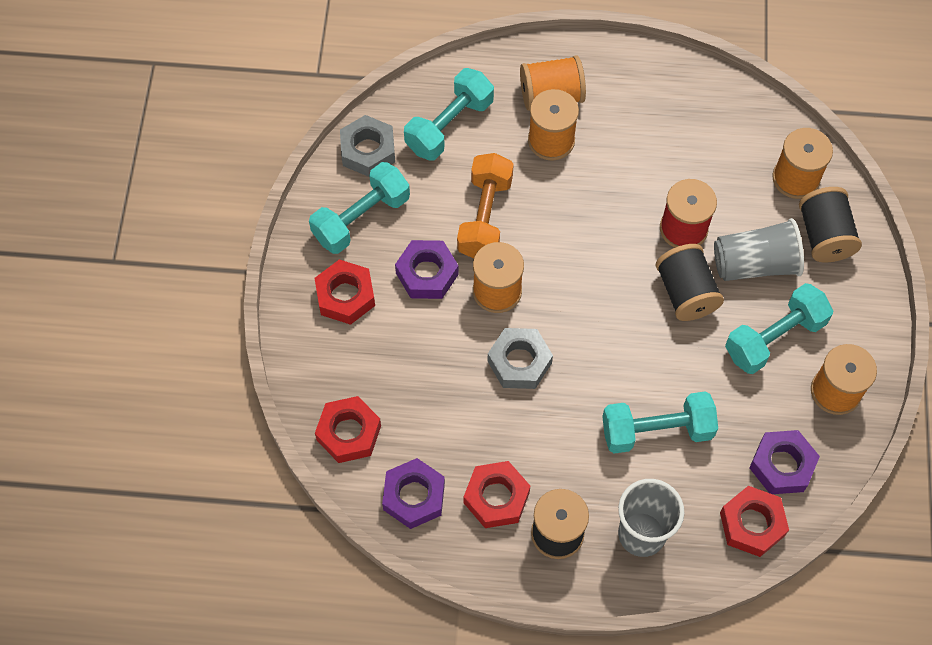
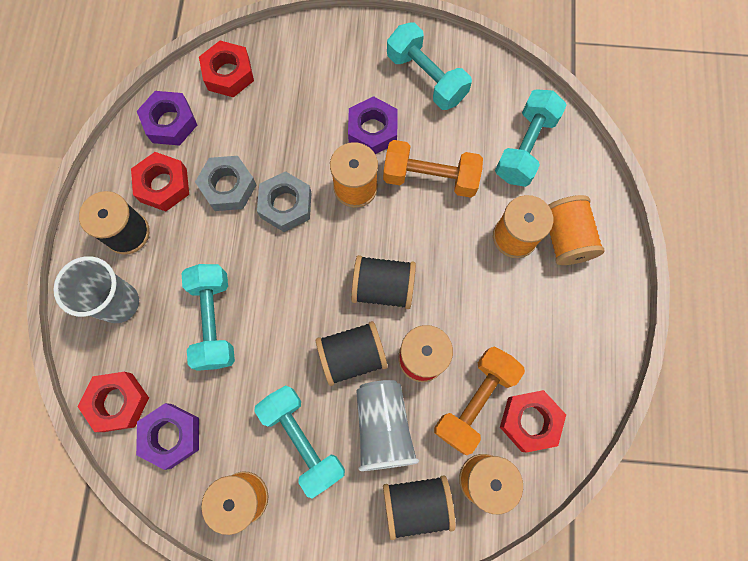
camera: 90 degrees right, 10 degrees up
(345, 296) = (352, 68): red nut -> red nut (529, 421)
(368, 151) = (494, 81): grey nut -> grey nut (228, 187)
(449, 125) = (525, 147): turquoise dumbbell -> turquoise dumbbell turned 75 degrees clockwise
(611, 264) = (383, 287): none -> black spool
(722, 183) = (475, 401): none -> orange dumbbell

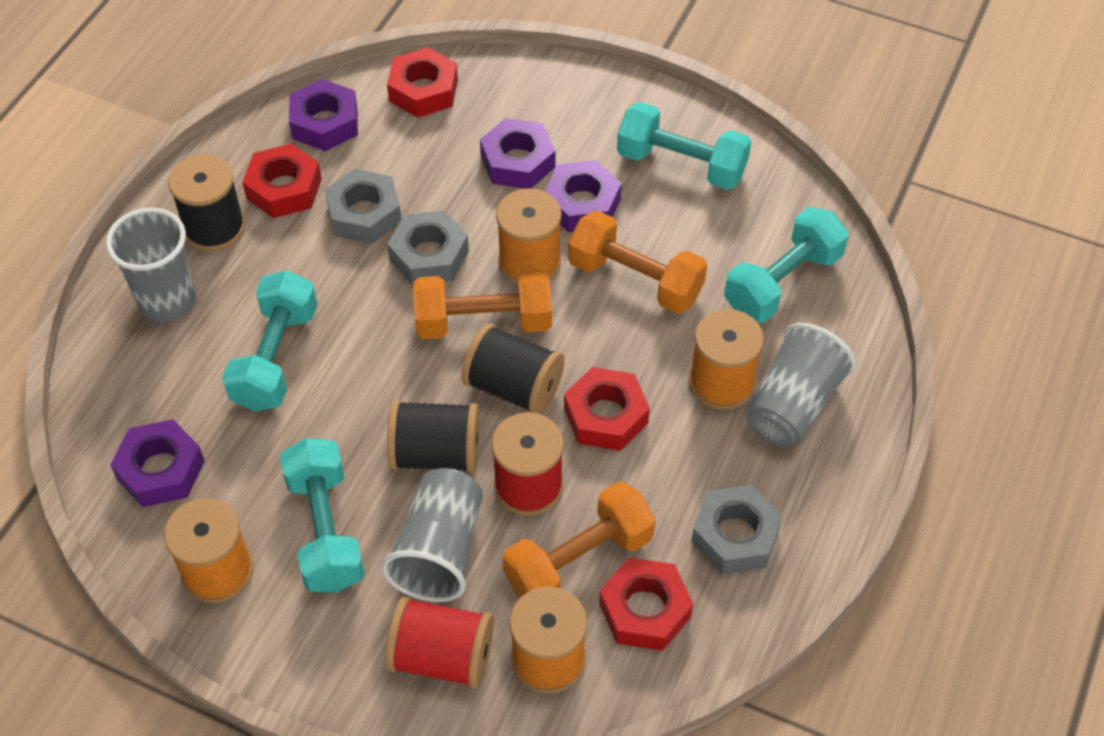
camera: 20 degrees right, 20 degrees down
(118, 402) = (112, 411): red nut -> red nut (605, 416)
(316, 110) = (518, 161): none -> purple nut
(343, 244) = (483, 322): none -> orange dumbbell
(416, 504) = (442, 657): black spool -> red spool
(426, 78) = (681, 165): turquoise dumbbell -> turquoise dumbbell turned 45 degrees counterclockwise
(565, 238) = (792, 405): orange spool -> grey cup
(565, 346) = (735, 536): none -> grey nut

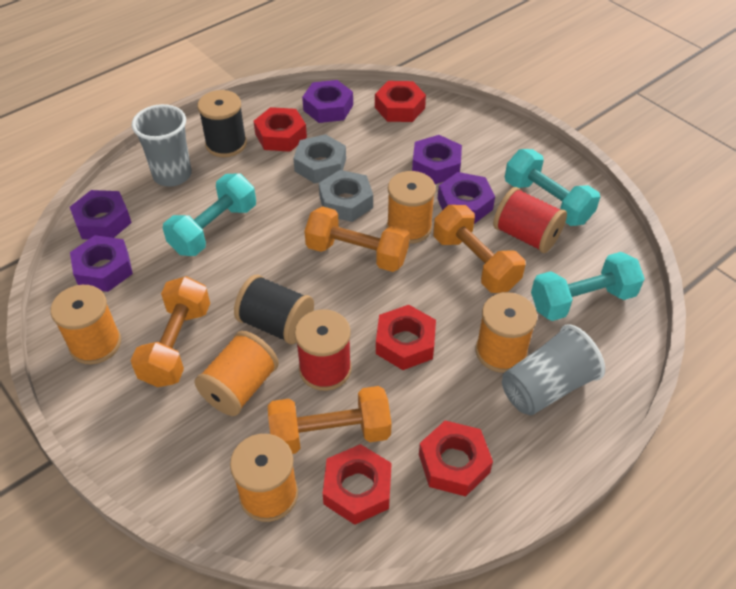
camera: 25 degrees right, 5 degrees down
(112, 404) = (103, 221): none -> purple nut
(325, 530) = (176, 345): turquoise dumbbell -> orange dumbbell
(439, 551) = (240, 387): grey cup -> orange spool
(442, 657) = (198, 460): red spool -> red spool (526, 236)
(513, 387) = (352, 301): black spool -> none
(735, 536) = (454, 463): grey nut -> red nut

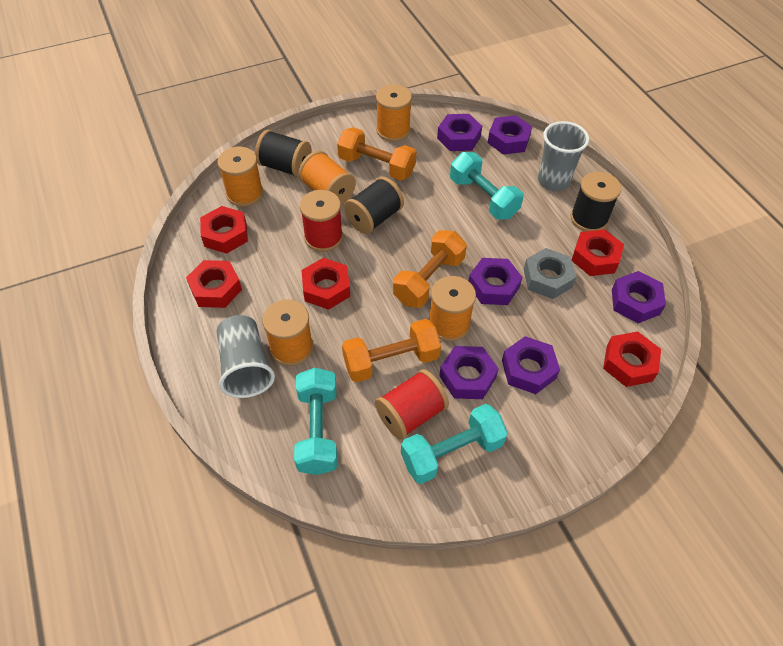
camera: 105 degrees right, 5 degrees up
(199, 458) = (285, 167): none -> black spool
(330, 433) = (271, 229): orange dumbbell -> none
(346, 202) = (493, 286): grey nut -> purple nut

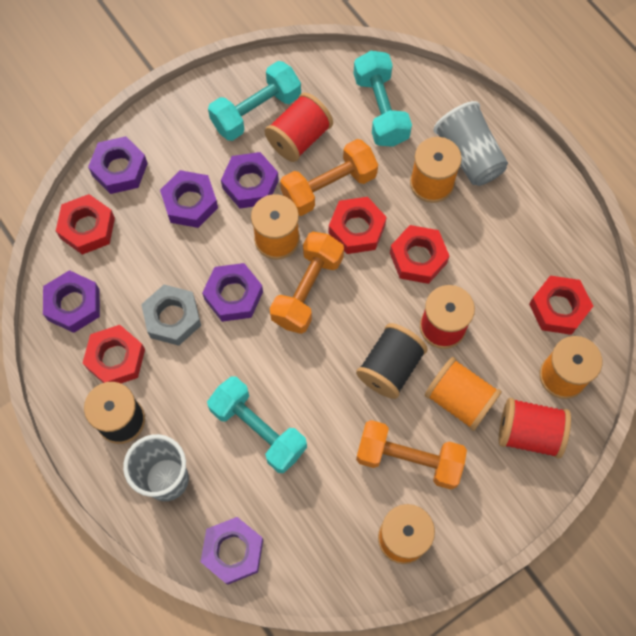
camera: 170 degrees right, 15 degrees up
(216, 288) = (537, 235): red nut -> red nut (356, 229)
(285, 167) = (529, 433): black spool -> red spool
(458, 137) = (305, 542): purple nut -> purple nut (119, 169)

